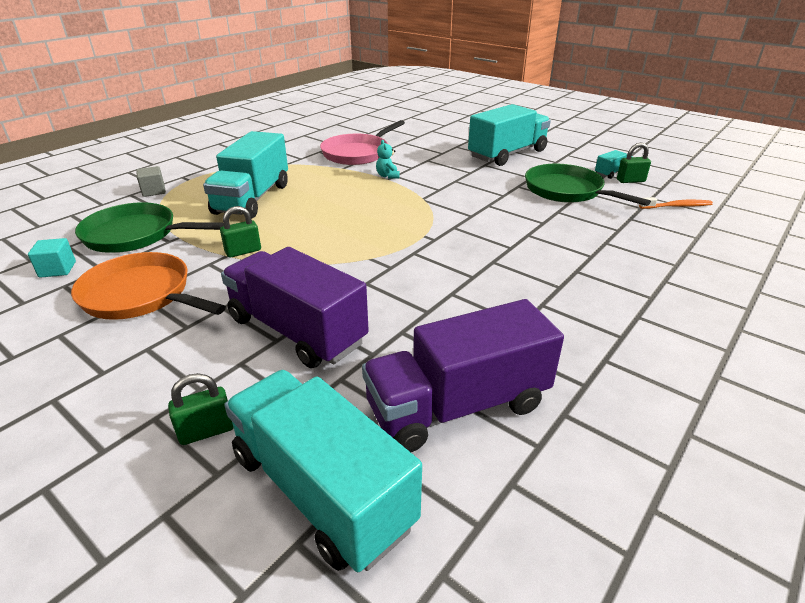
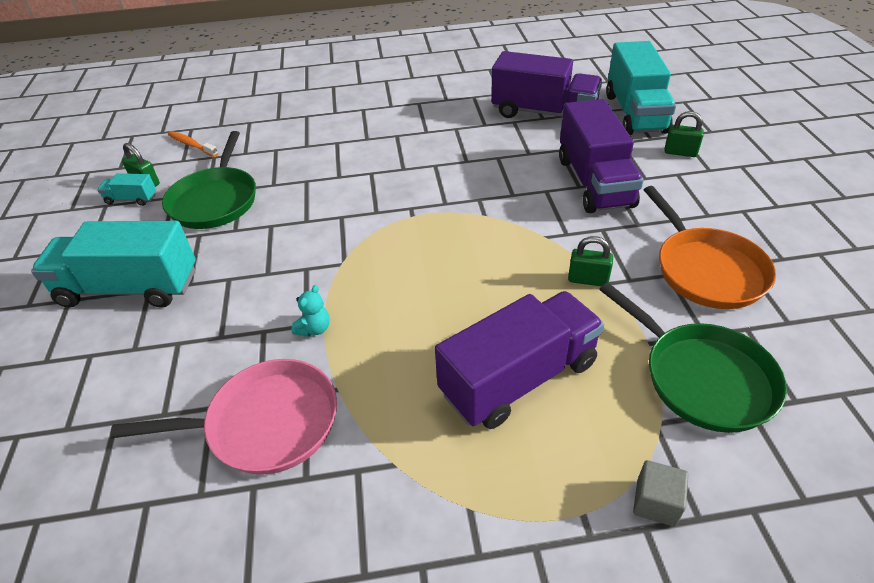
camera: 135 degrees left, 10 degrees up
(57, 269) = (800, 354): turquoise cube -> none
(252, 199) = (519, 378): turquoise truck -> purple truck

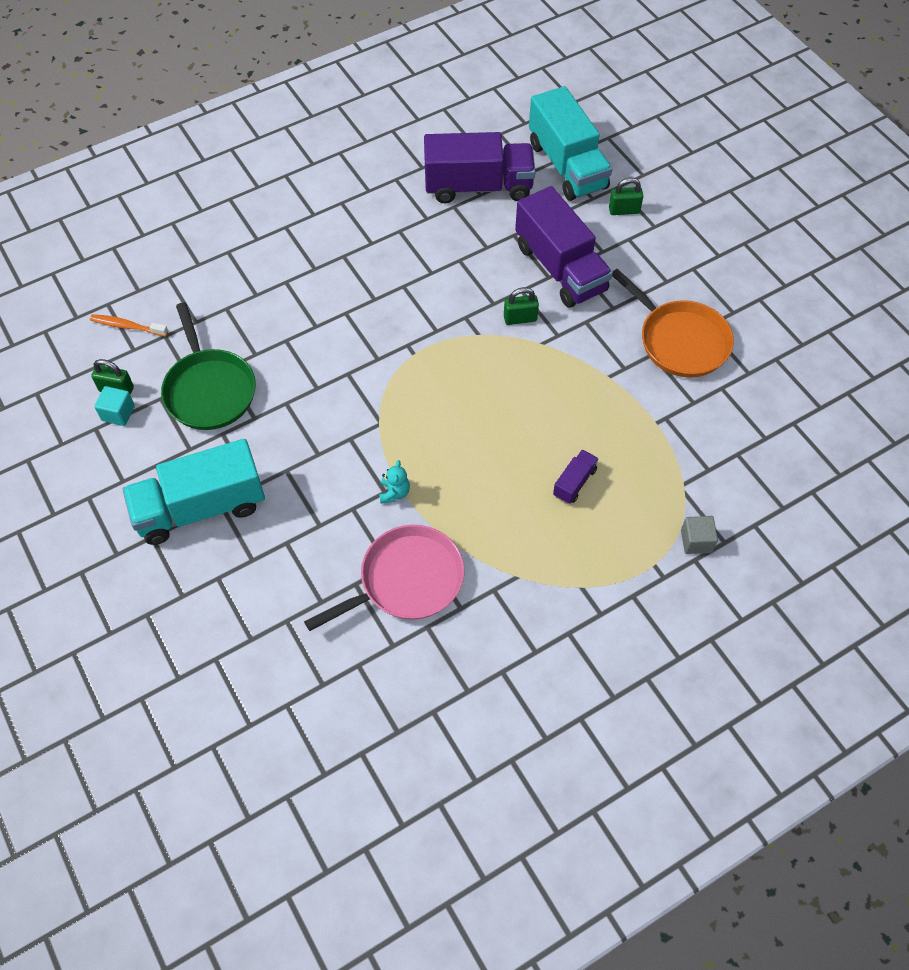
camera: 25 degrees left, 15 degrees up
(131, 199) = (118, 413): turquoise truck -> turquoise cube
(519, 378) = (574, 482): purple truck -> purple truck, size x0.44
(588, 280) = (592, 378): green padlock -> green padlock (520, 318)
(702, 377) = (701, 440): green pan -> none

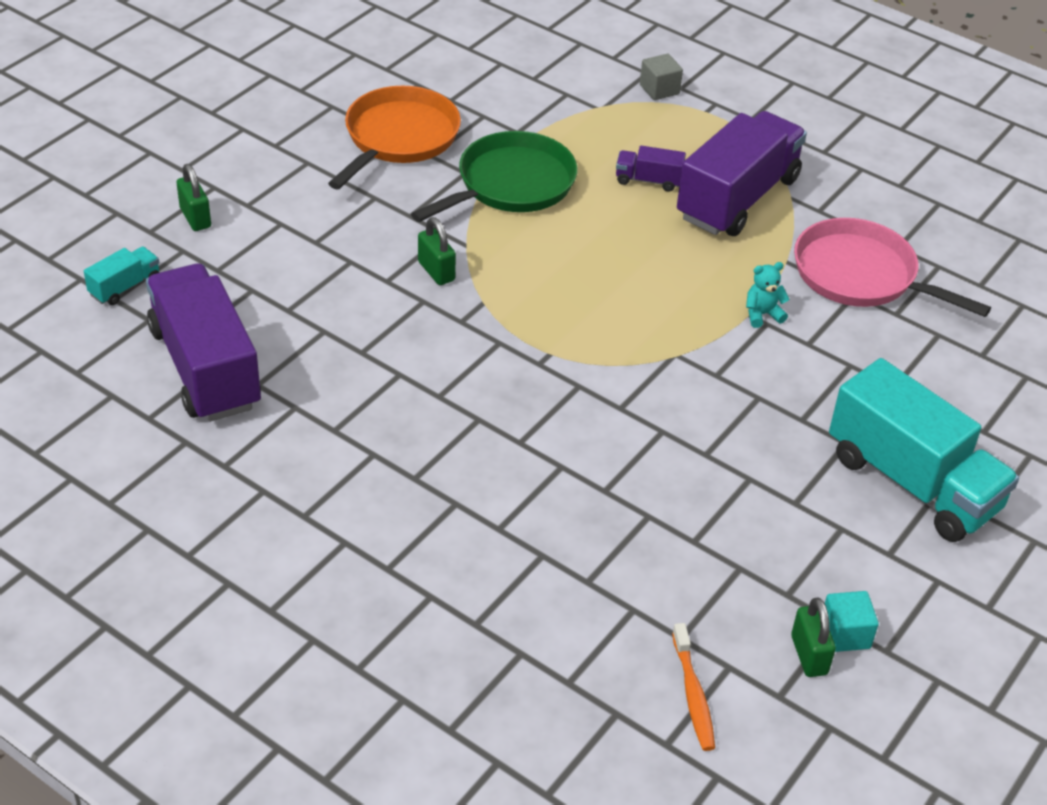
camera: 115 degrees left, 15 degrees down
(209, 390) = (739, 544): green pan -> green pan (511, 184)
(560, 268) = (330, 254): purple truck -> purple truck (738, 198)
(567, 166) = (125, 287): turquoise truck -> turquoise truck, size x0.44

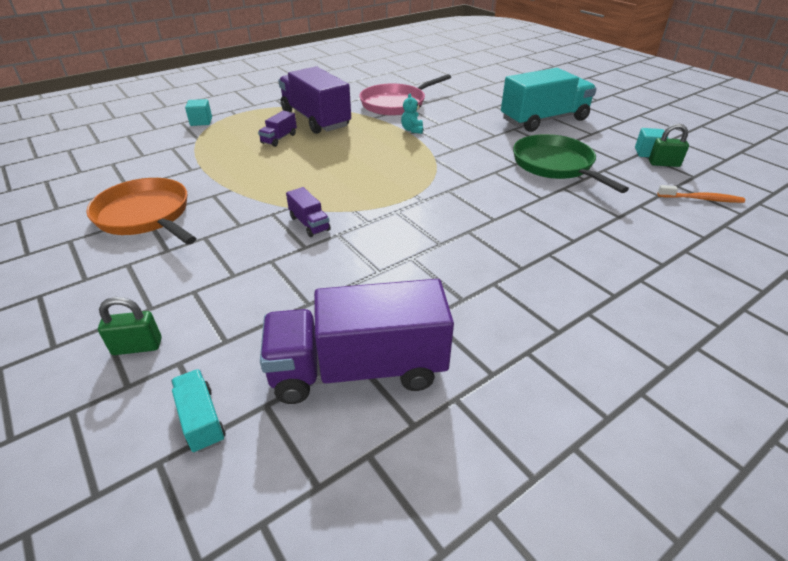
camera: 70 degrees left, 5 degrees down
(436, 271) = (309, 223): green padlock -> purple truck
(511, 184) = (242, 181): green pan -> green pan (555, 165)
(659, 89) = (201, 122): grey cube -> turquoise cube

